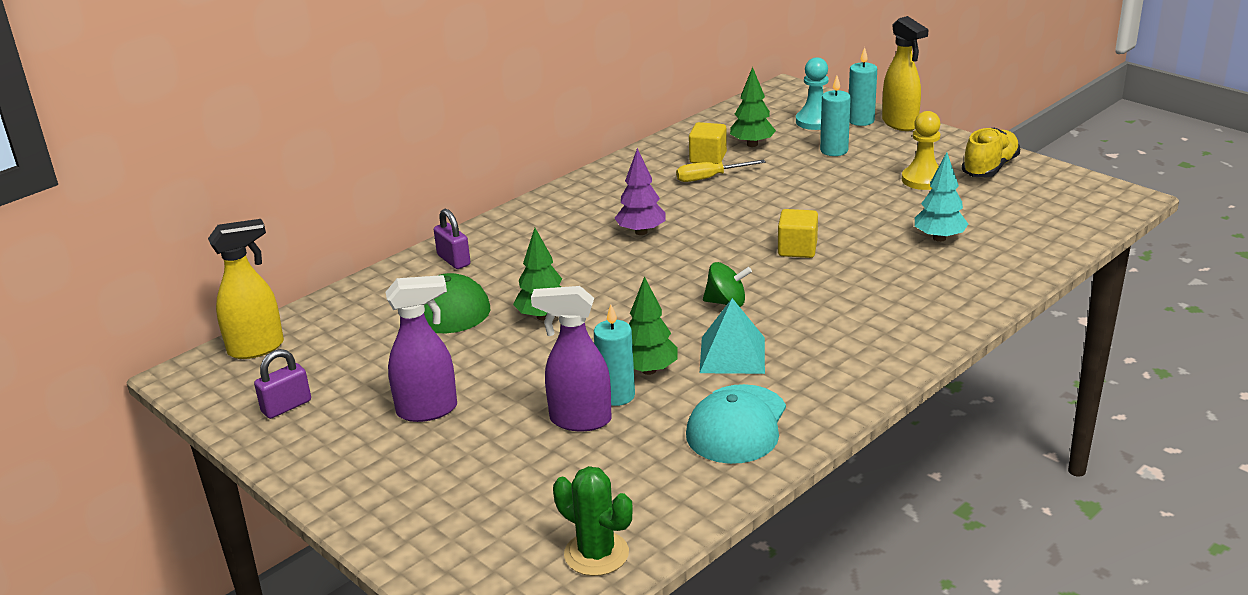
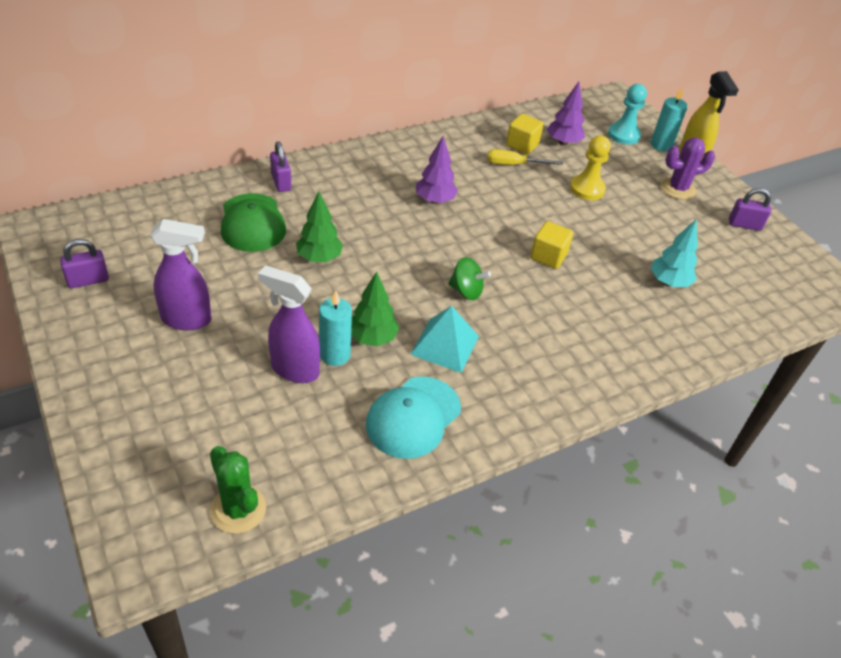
camera: 10 degrees right, 15 degrees up
(257, 348) = (97, 218): yellow spray bottle -> none
(752, 144) = (563, 142): green tree -> purple tree
(834, 150) = (625, 168): turquoise candle -> none
(901, 154) = (678, 189): none -> purple cactus
(923, 180) = (683, 219): yellow pawn -> yellow pawn (587, 189)
(990, 168) = (744, 225): yellow shoe -> purple padlock

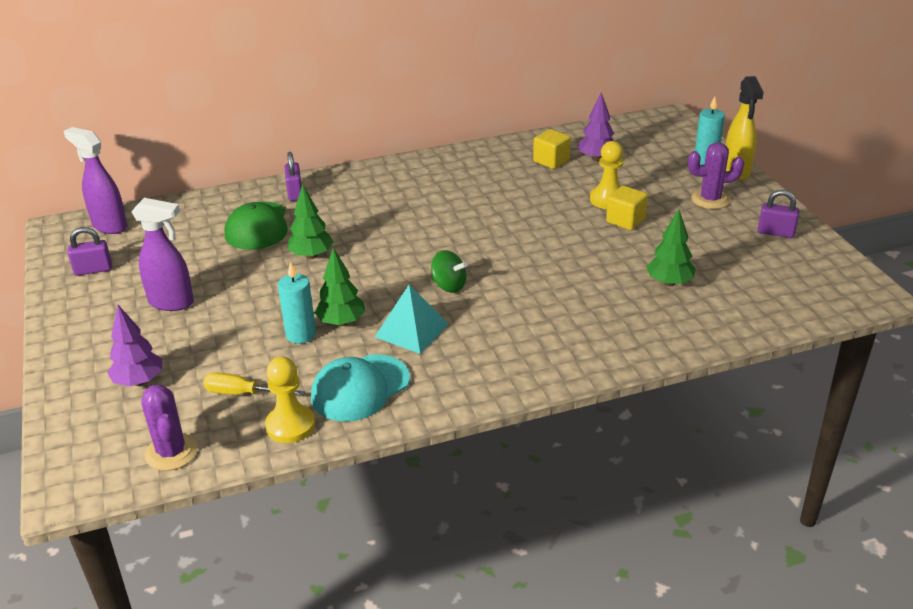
camera: 15 degrees right, 10 degrees down
(238, 509) = (171, 452): green cactus -> purple cactus
(294, 369) = (258, 345): purple spray bottle -> purple spray bottle (109, 226)
(355, 467) = (290, 425): none -> yellow pawn
(435, 200) = (443, 209): purple tree -> purple tree (139, 381)
(514, 165) = (536, 178): yellow screwdriver -> yellow screwdriver (243, 393)
(548, 256) = (545, 258): yellow cube -> yellow cube (625, 220)
(623, 135) = (666, 151): turquoise pawn -> none
(669, 282) = (669, 283): turquoise tree -> green tree

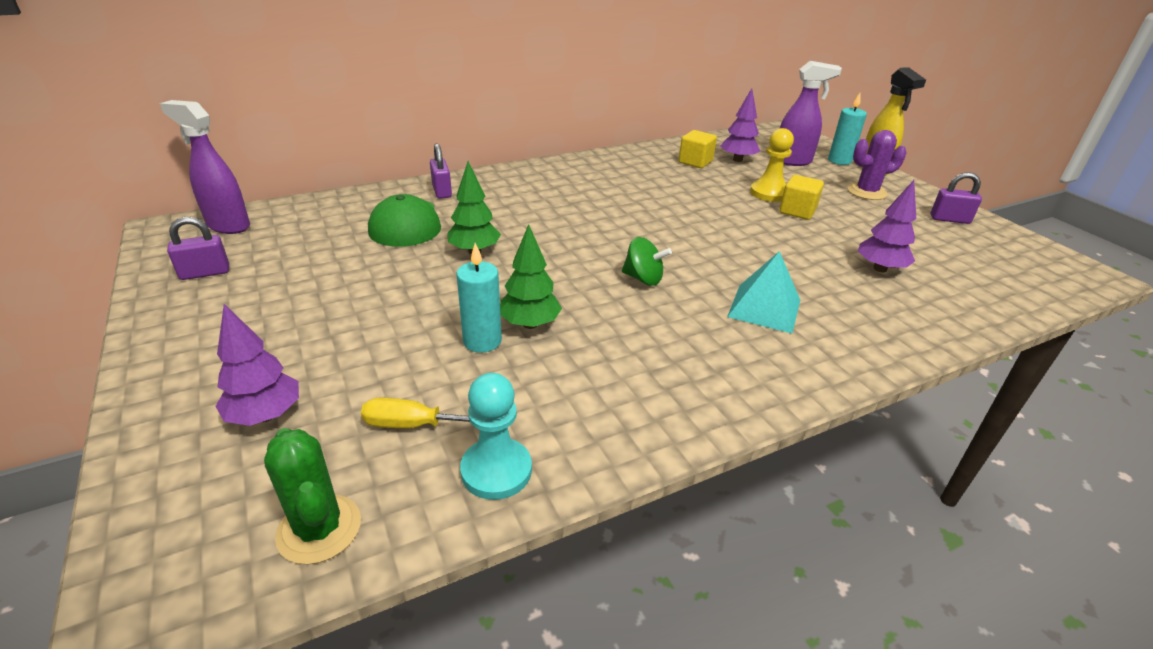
camera: 10 degrees left, 0 degrees up
(171, 452) = (319, 529): purple cactus -> green cactus
(172, 303) = (309, 308): purple spray bottle -> purple spray bottle (793, 161)
(290, 425) = (496, 470): yellow pawn -> turquoise pawn
(360, 388) = (579, 408): turquoise cap -> none
(411, 330) = (619, 330): turquoise pyramid -> turquoise pyramid (764, 308)
(669, 283) = (880, 269): green tree -> purple tree

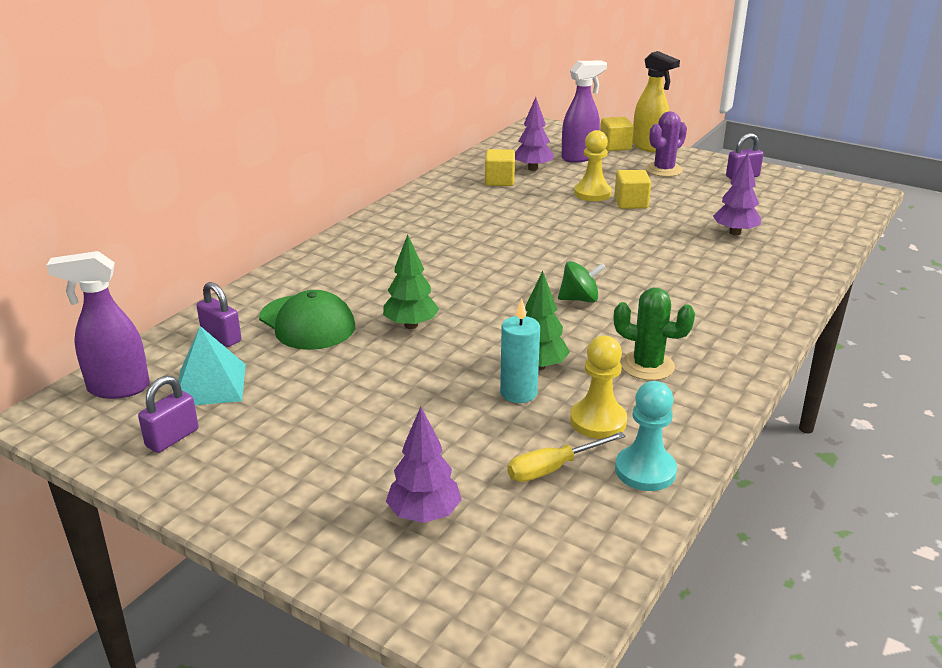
camera: 30 degrees left, 5 degrees down
(319, 529) = (577, 558): green cactus -> green cactus (647, 366)
(442, 191) = (299, 281): purple padlock -> purple padlock (221, 337)
(516, 398) = (598, 421): none -> yellow pawn
(764, 308) = (690, 290): turquoise pyramid -> turquoise pyramid (210, 385)
(839, 161) = (615, 146): turquoise candle -> yellow cube

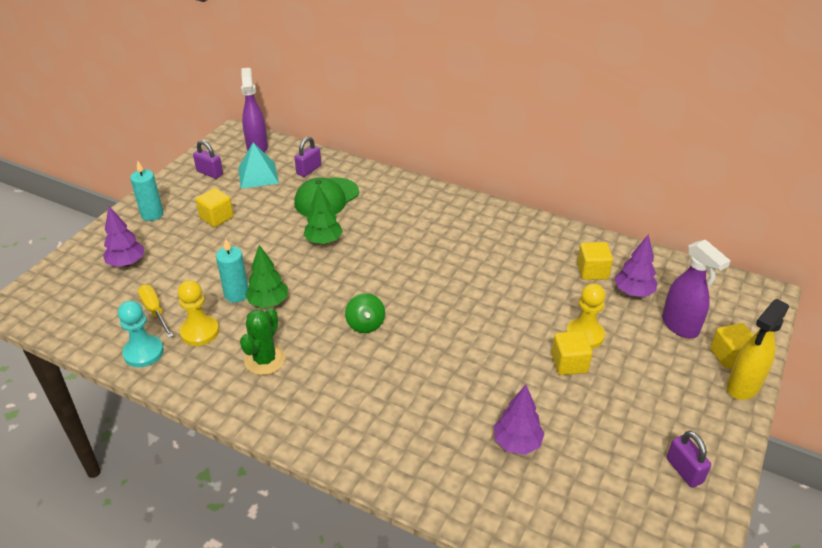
camera: 85 degrees right, 10 degrees up
(281, 498) = (152, 214): none -> turquoise candle
(319, 422) = (216, 217): none -> yellow cube
(664, 170) = (673, 396): purple cactus -> none

